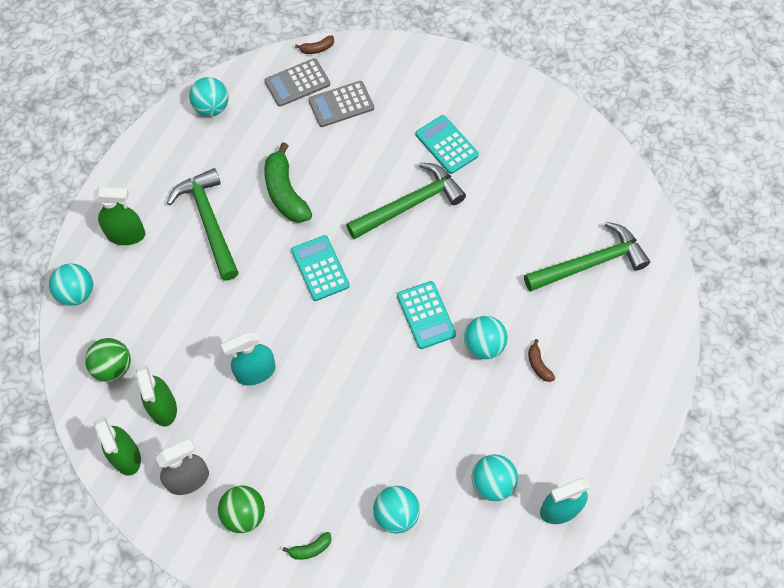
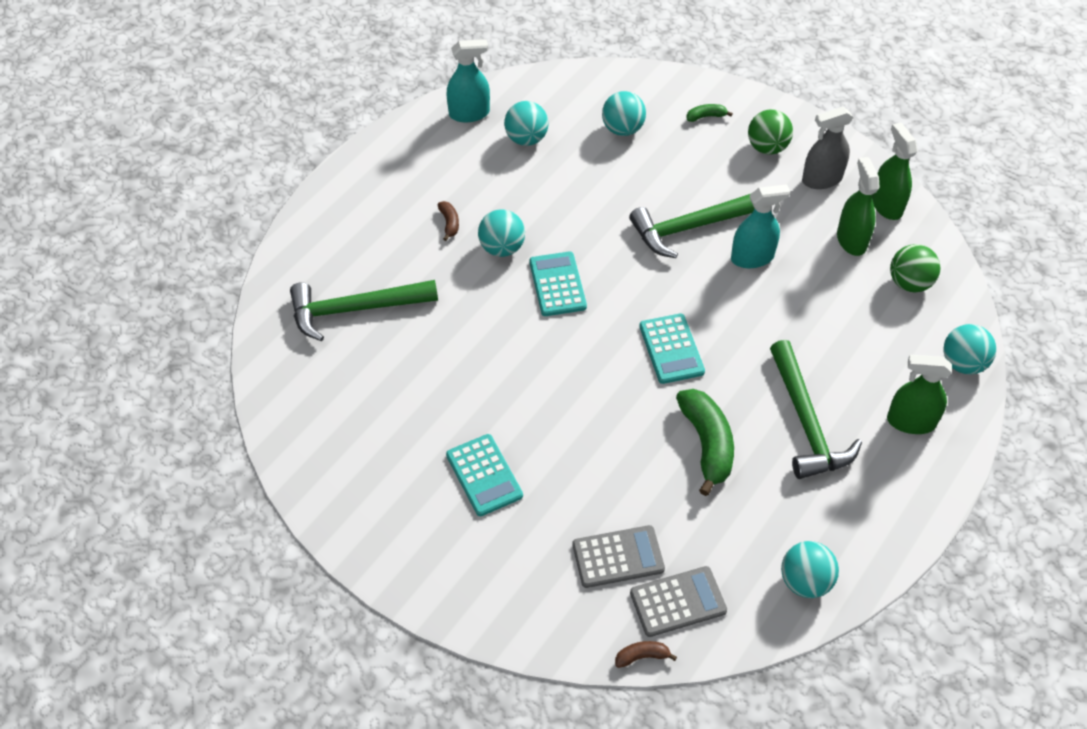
camera: 170 degrees left, 10 degrees down
(410, 204) = (549, 406): green hammer -> green hammer (692, 227)

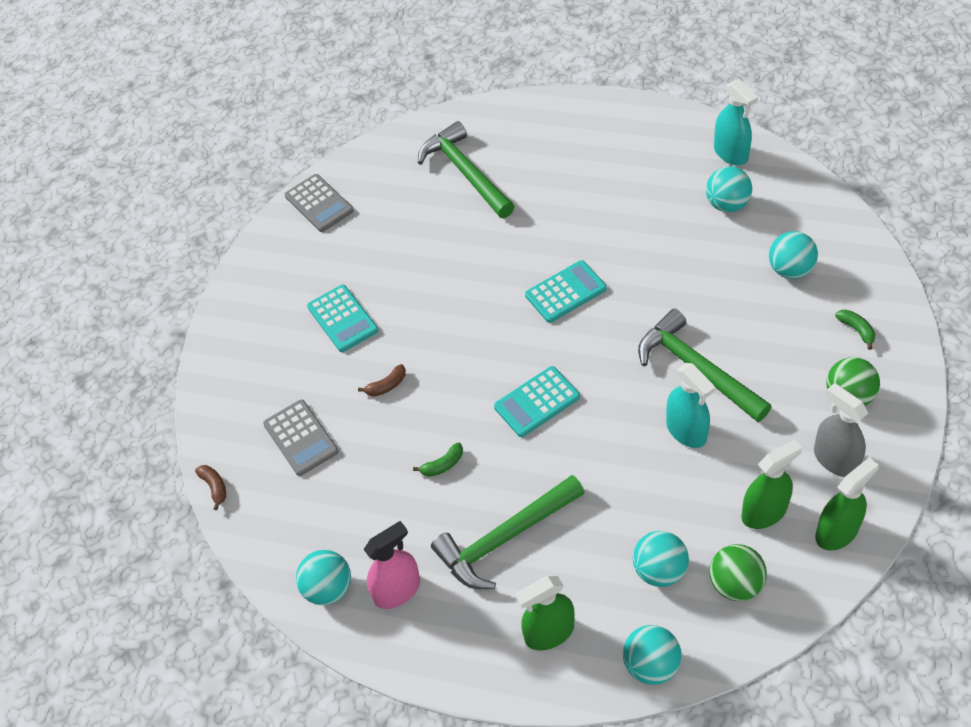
camera: 75 degrees right, 0 degrees up
(449, 223) = (591, 192): brown banana -> brown banana (386, 385)
(484, 475) = (342, 319): turquoise calculator -> turquoise calculator turned 75 degrees counterclockwise
(502, 248) = (585, 238): turquoise ball -> turquoise ball (659, 570)
(678, 602) = (273, 496): grey calculator -> grey calculator (319, 203)
(706, 444) = (442, 465): green banana -> green banana, size x0.47
(828, 524) = (397, 590): none -> pink spray bottle
(911, 422) = (549, 632): green spray bottle -> green spray bottle turned 105 degrees counterclockwise

